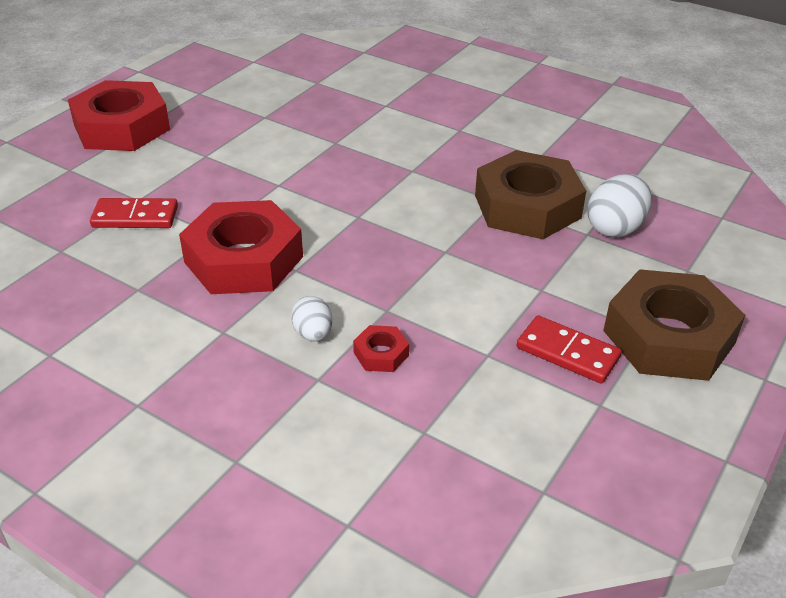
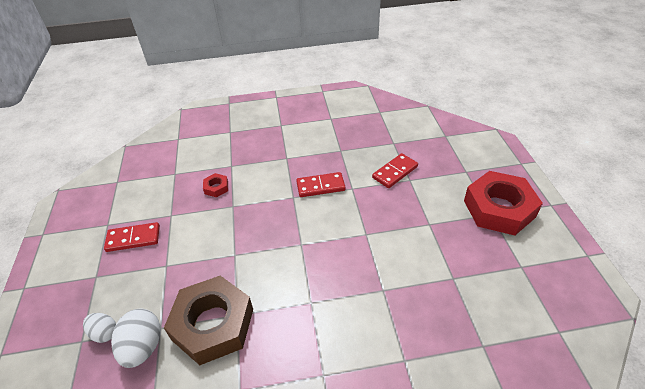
camera: 140 degrees right, 5 degrees up
(243, 259) = (320, 186): red nut -> red domino
(313, 334) = (251, 178): white egg -> white egg (104, 333)
(669, 337) = (82, 280): brown nut -> none

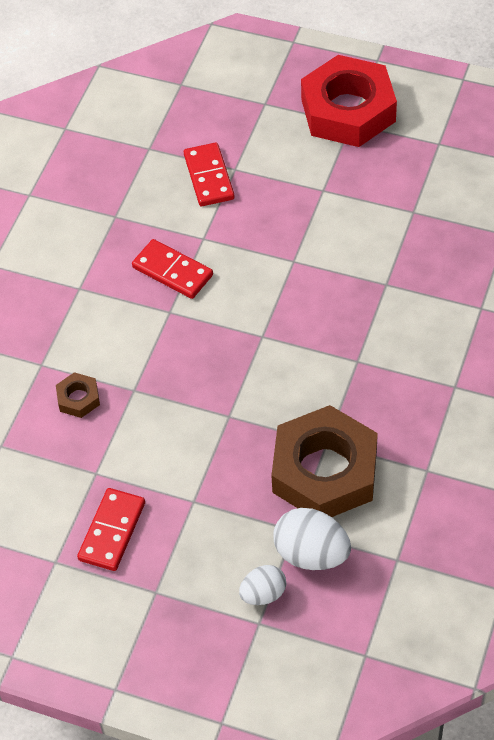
camera: 60 degrees left, 10 degrees up
(216, 187) = (78, 398): red nut -> brown nut
(320, 186) = (172, 271): red domino -> red domino turned 75 degrees counterclockwise

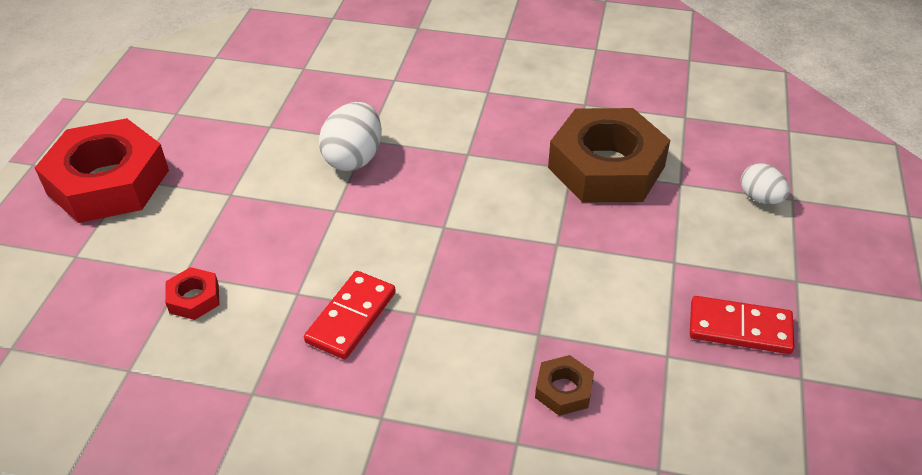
camera: 100 degrees left, 10 degrees down
(208, 177) = (194, 298): red domino -> red nut
(311, 554) = (702, 169): white egg -> white egg (354, 158)

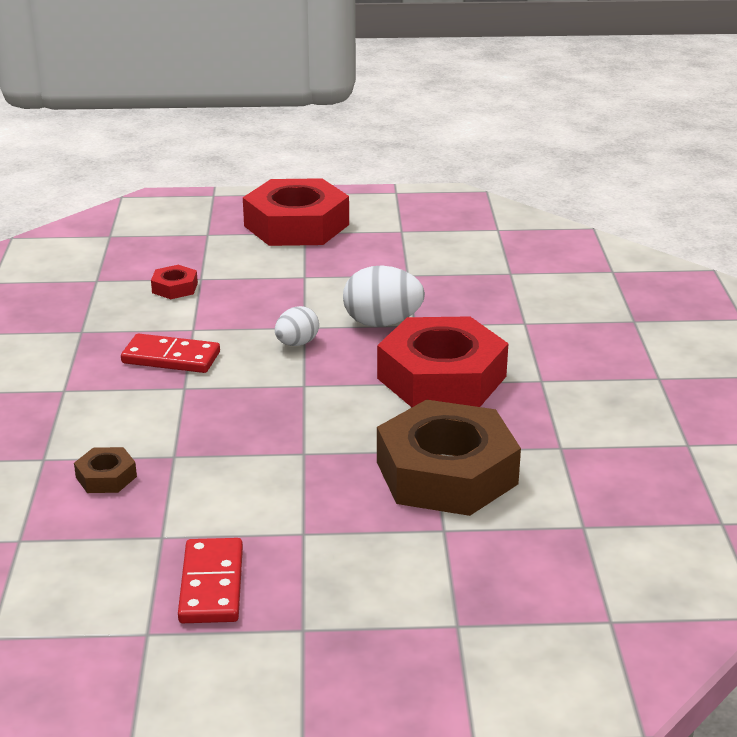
camera: 75 degrees right, 15 degrees down
(463, 141) = (442, 377): none -> red nut
(760, 198) = (445, 596): white egg -> white egg (297, 343)

